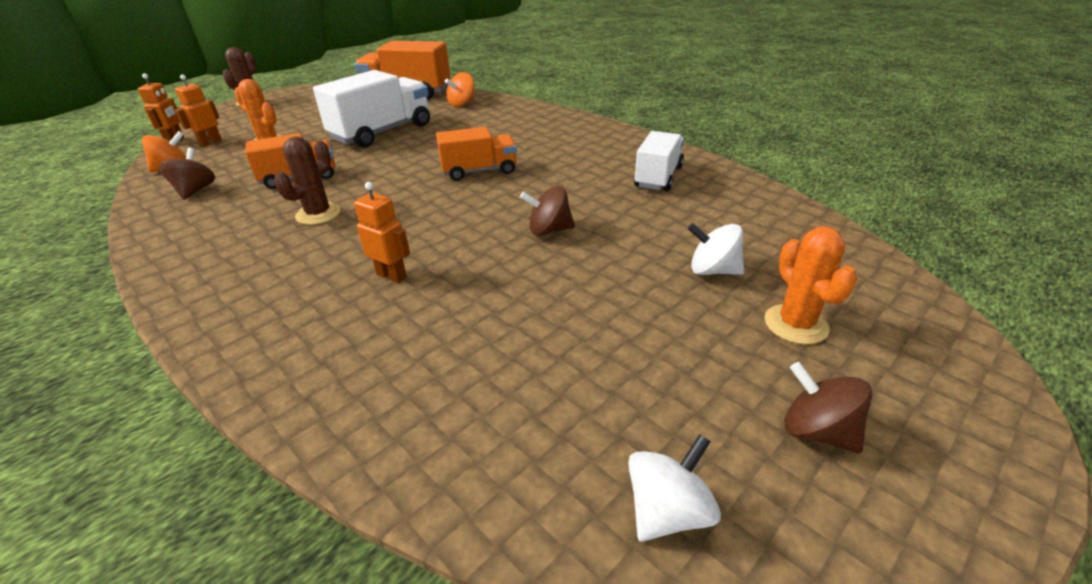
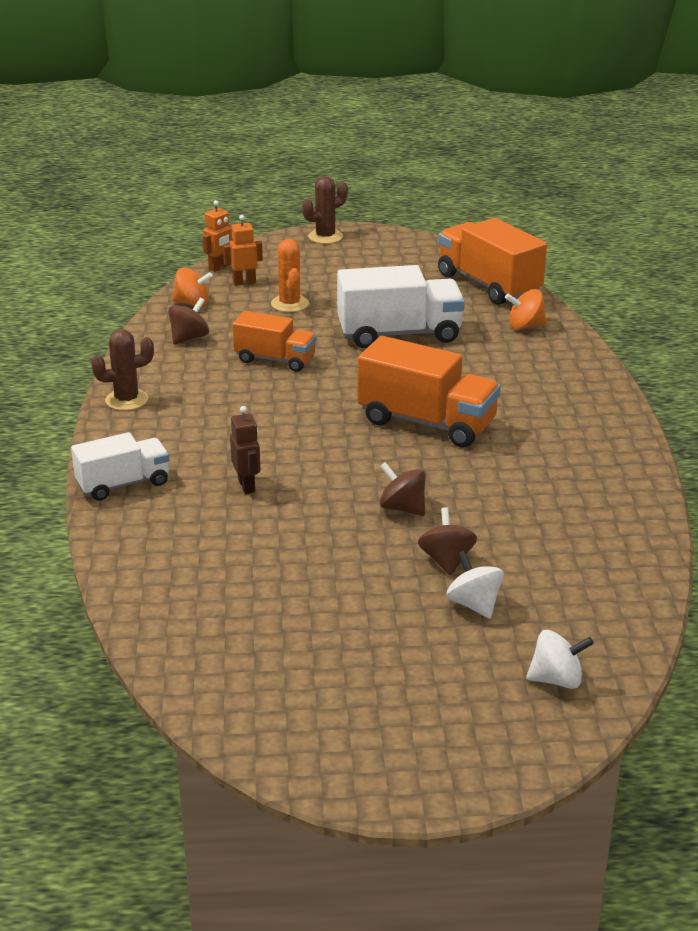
camera: 40 degrees right, 5 degrees down
(318, 214) = (253, 406): brown cactus -> brown cactus (126, 400)
(392, 275) = (247, 486): orange robot -> brown robot
(479, 171) = (427, 422): orange truck -> orange truck, size x1.59
(658, 177) = (578, 508): white truck -> white truck (123, 484)
(668, 511) = (229, 692): white spinning top -> white spinning top (557, 680)
(795, 324) = (464, 667): orange cactus -> none
(817, 431) = (364, 716): brown spinning top -> brown spinning top (446, 560)

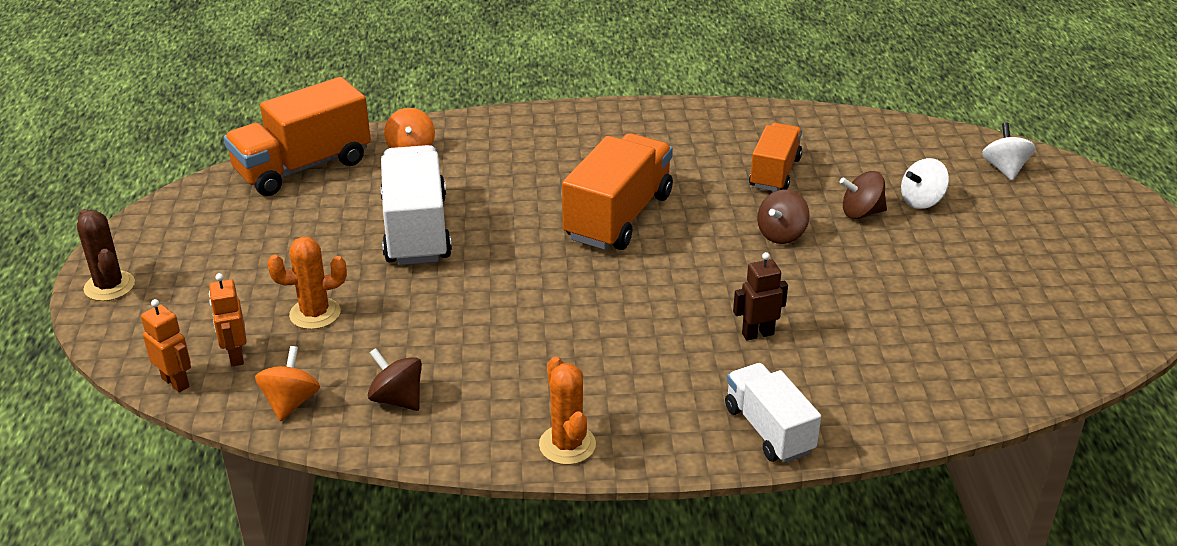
camera: 90 degrees left, 5 degrees up
(126, 400) = (567, 445): brown cactus -> orange cactus
(275, 360) = (469, 322): orange truck -> orange truck (774, 173)

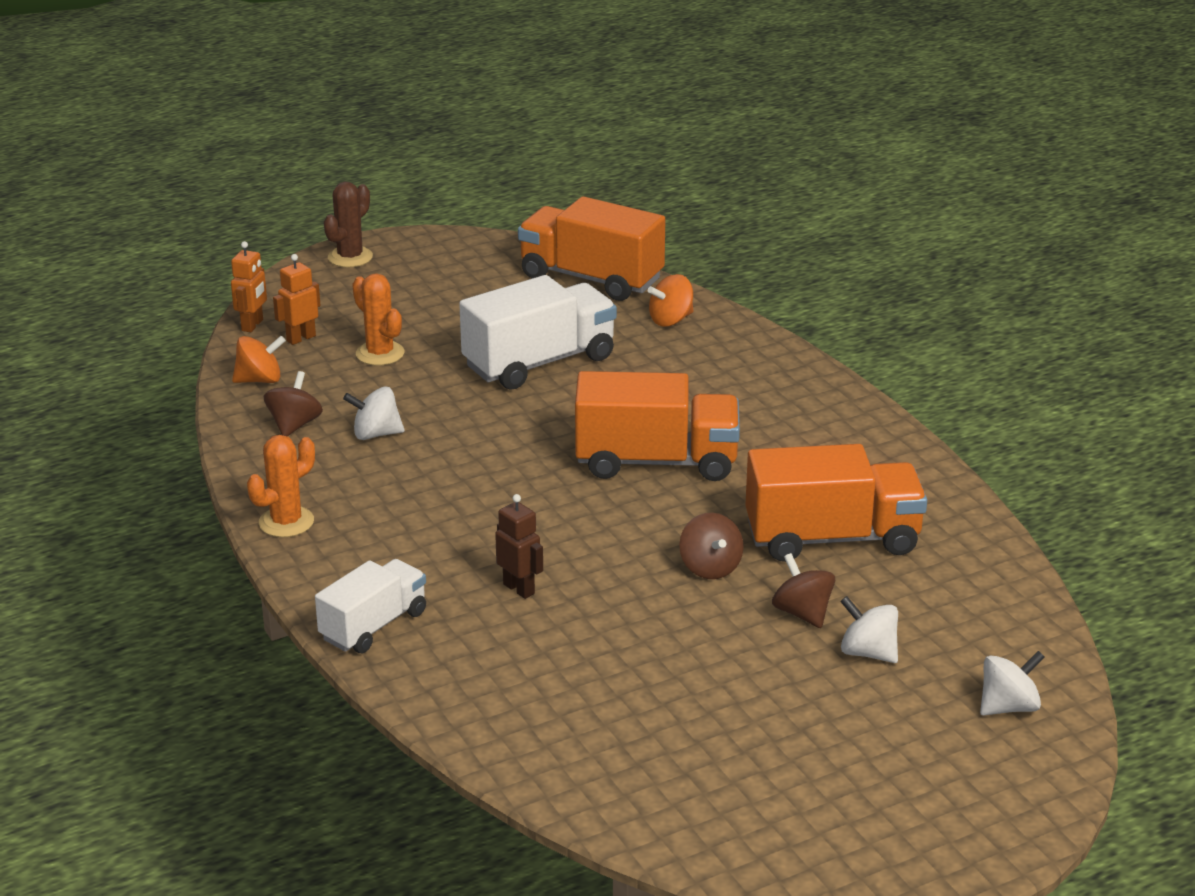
camera: 65 degrees right, 5 degrees down
(456, 351) = (376, 434): none -> white spinning top
(774, 173) = (832, 538): orange truck -> orange truck, size x1.59
(781, 234) = (710, 567): brown spinning top -> brown spinning top turned 120 degrees counterclockwise

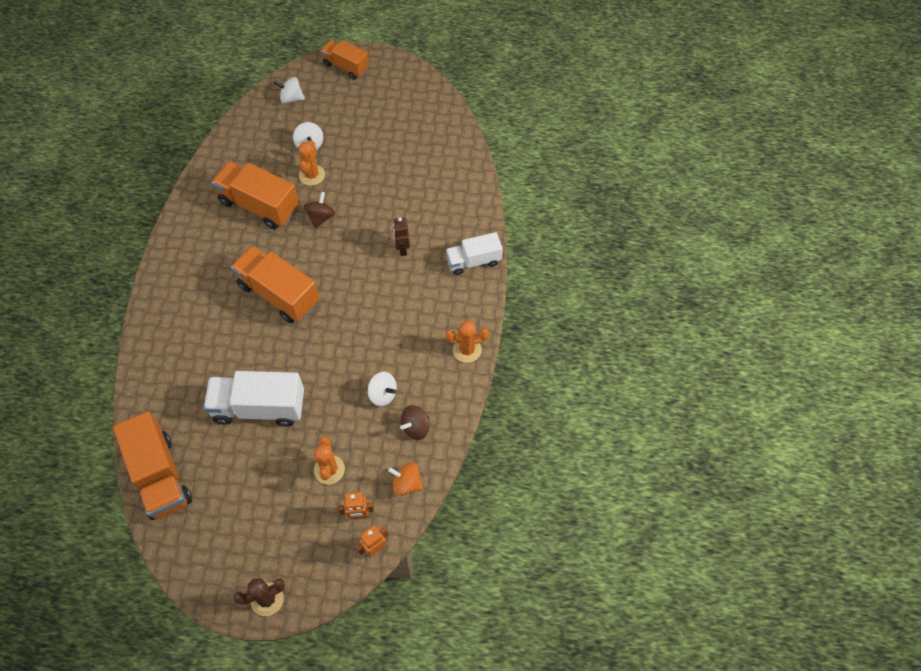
camera: 145 degrees left, 30 degrees up
(671, 320) = (162, 404): orange spinning top -> none
(802, 613) = (312, 175): brown spinning top -> orange cactus
(986, 817) = (346, 67): none -> orange truck

